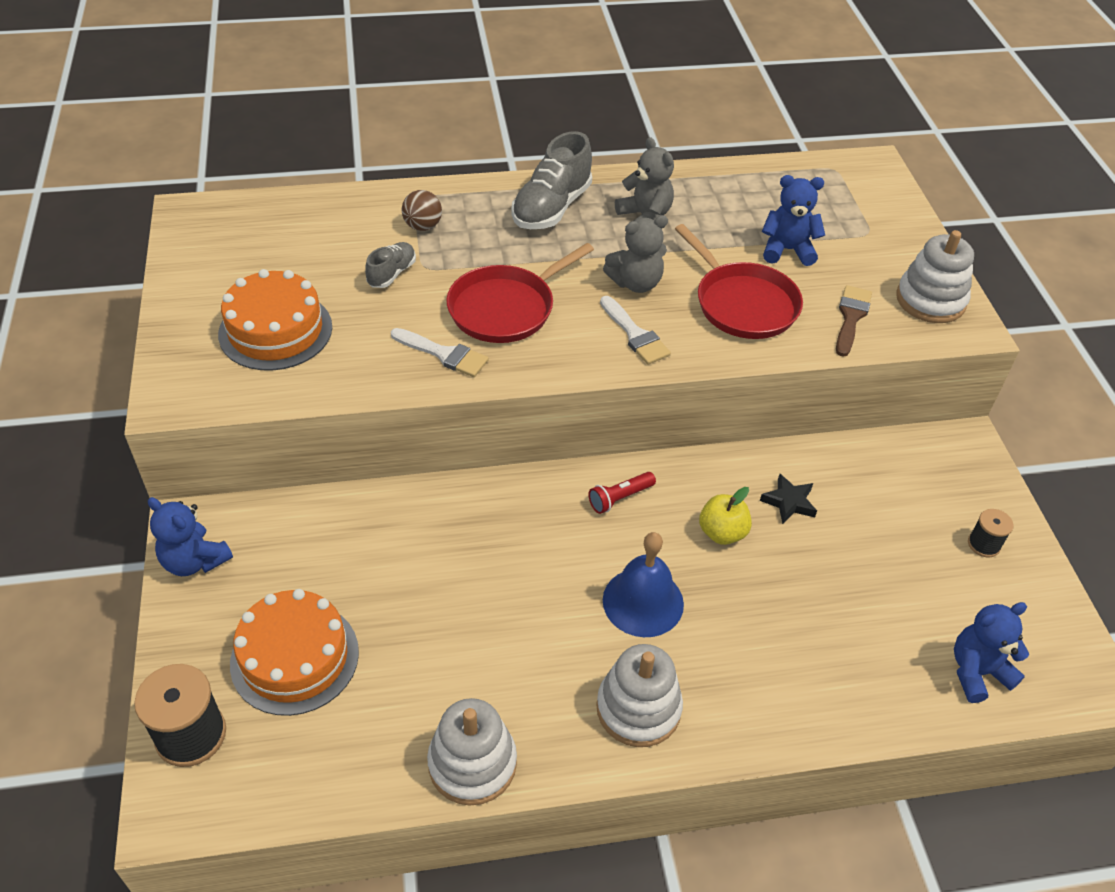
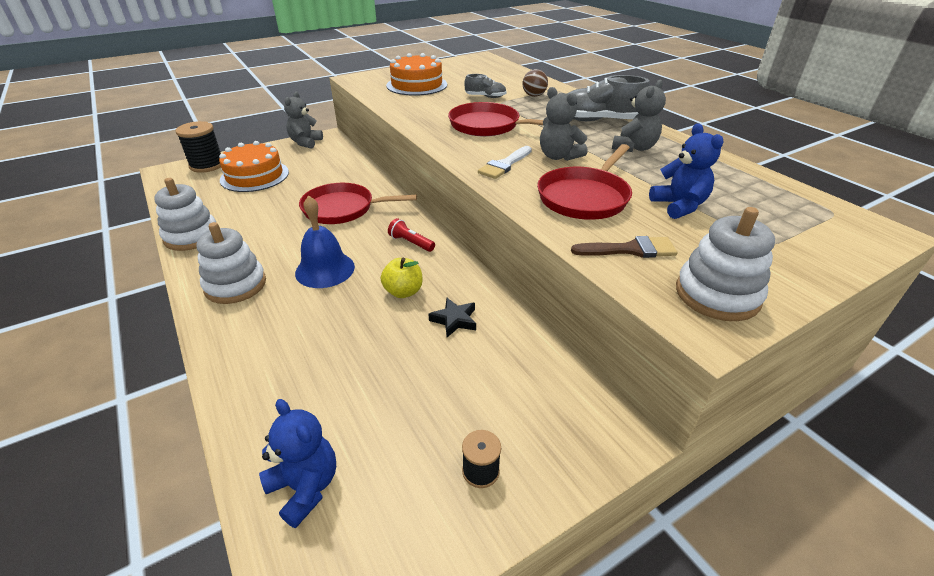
camera: 70 degrees right, 10 degrees down
(194, 561) = (305, 142): blue teddy bear -> grey teddy bear
(444, 354) = (433, 119): white brush -> none
(488, 553) = (342, 209): none -> red pan

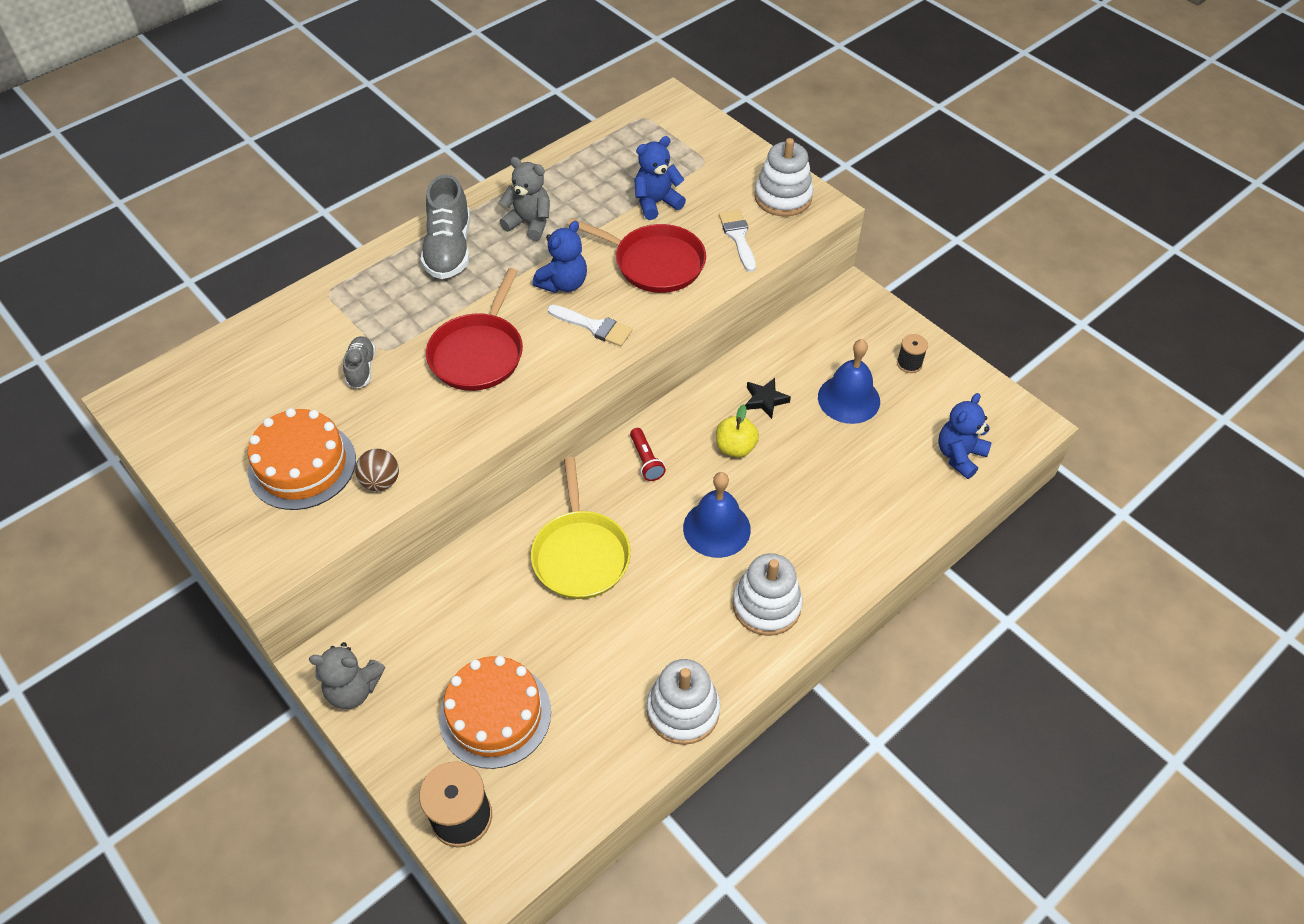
camera: 100 degrees left, 15 degrees up
(342, 209) = (580, 554): red pan -> yellow pan
(411, 243) = (646, 460): red flashlight -> red flashlight turned 45 degrees counterclockwise
(437, 389) = (848, 399): none -> blue bell
(534, 96) = (354, 315): brown ball -> brown ball (381, 482)
(558, 156) = (563, 283): grey teddy bear -> blue teddy bear
(630, 249) = (738, 237): brown brush -> white brush

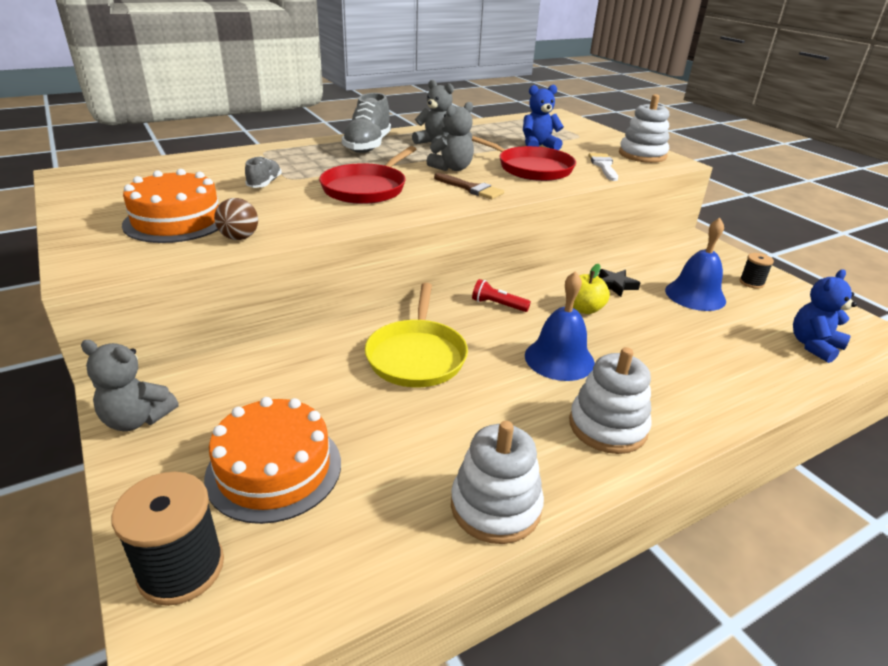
camera: 10 degrees right, 20 degrees down
(563, 283) = (452, 168): blue teddy bear -> grey teddy bear
(594, 326) = (471, 188): white brush -> brown brush
(646, 460) = (498, 305): red flashlight -> red flashlight turned 120 degrees clockwise

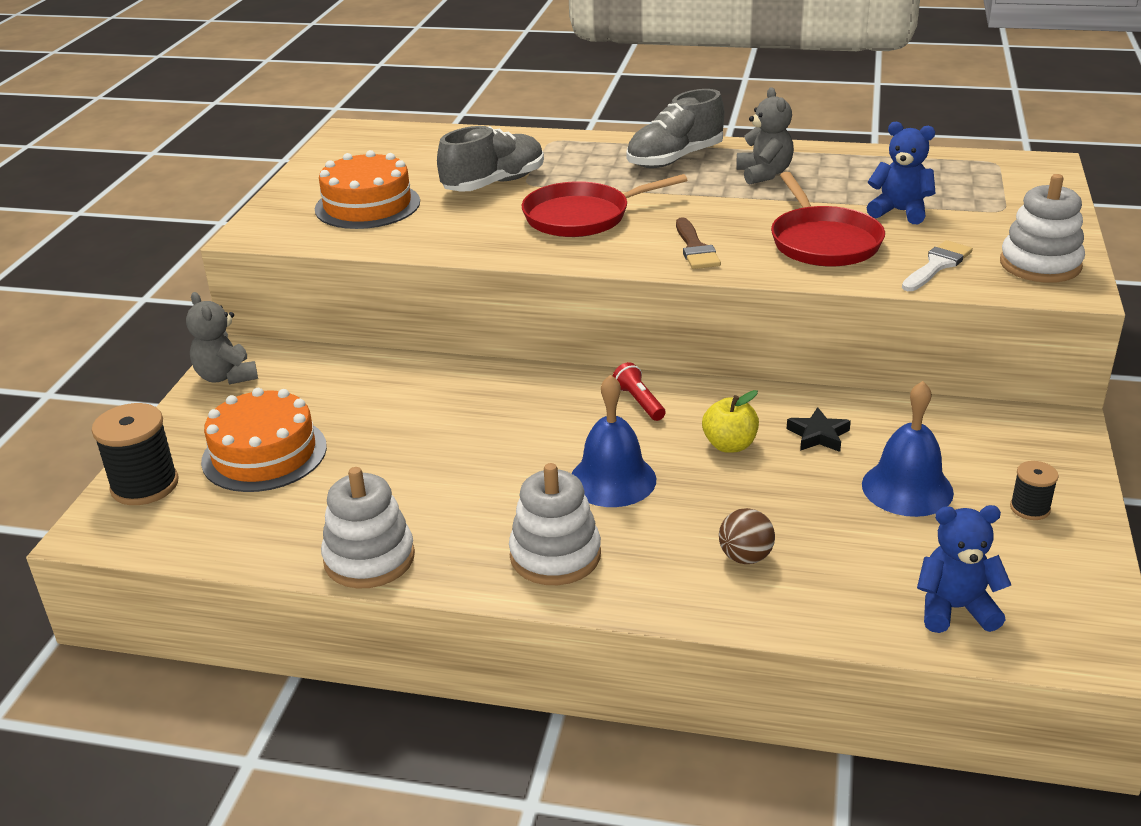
camera: 45 degrees right, 0 degrees up
(239, 238) = (390, 238): brown ball -> brown ball (745, 557)
(264, 183) = (494, 183): grey shoe -> grey shoe, size x1.83
(417, 356) = (484, 417): yellow pan -> none
(452, 168) = (722, 215): grey teddy bear -> none

